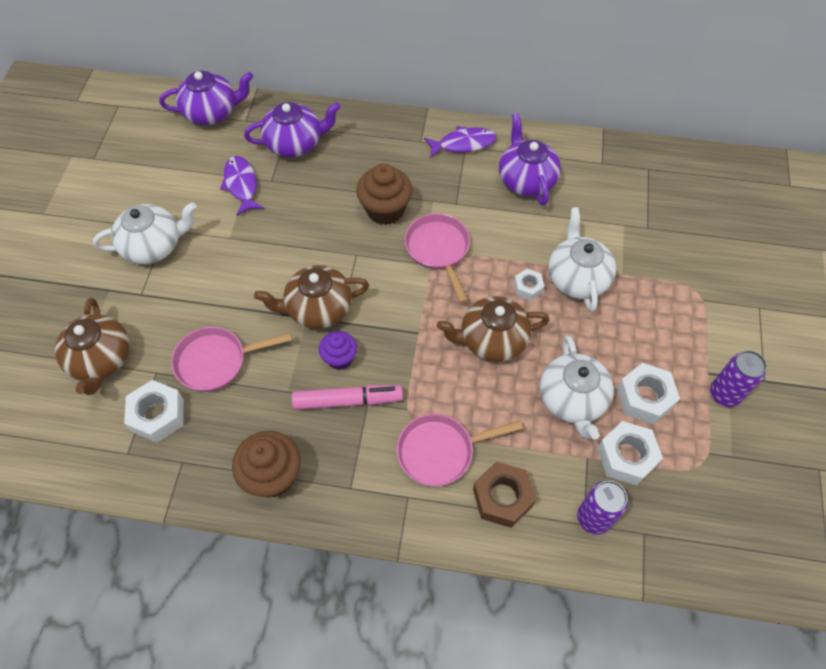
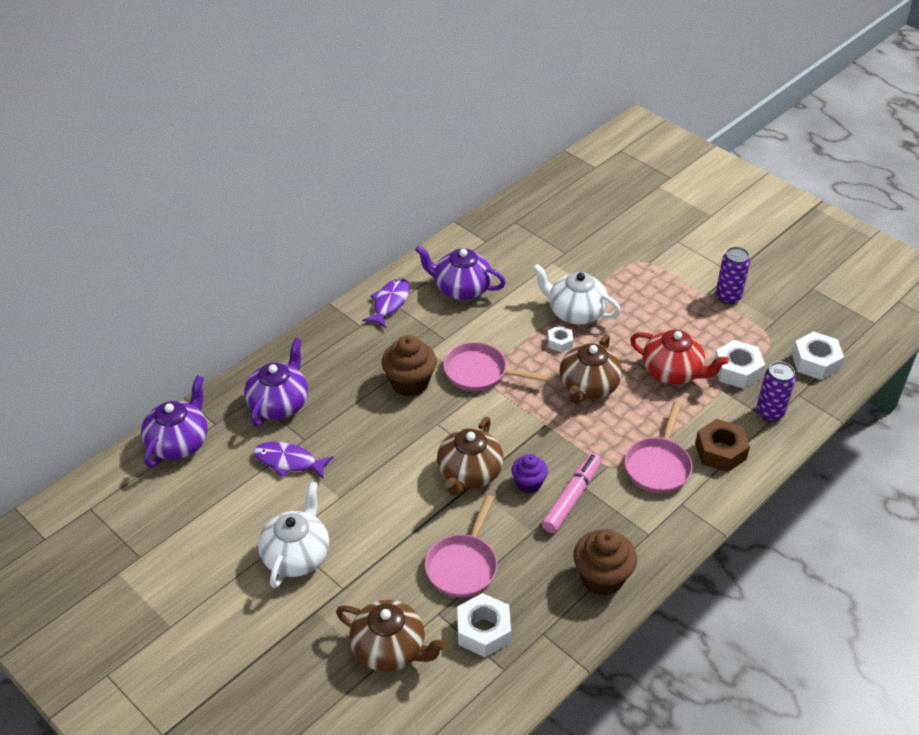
camera: 55 degrees left, 15 degrees down
(572, 400) = (672, 372): white teapot -> red teapot
(644, 398) = (700, 335): white nut -> white nut (815, 362)

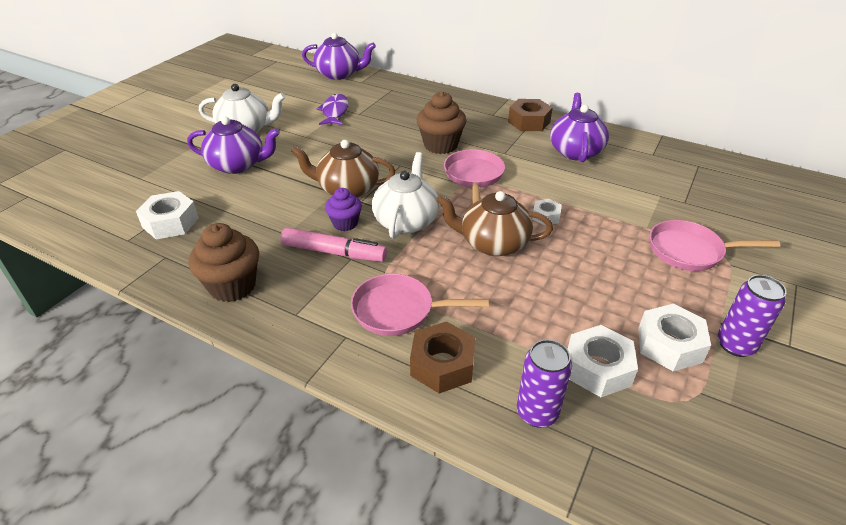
camera: 75 degrees right, 5 degrees down
(279, 403) = (390, 99): purple teapot -> purple teapot (238, 165)
(389, 303) = (529, 122): purple fish -> brown nut
(390, 649) = (156, 181): brown teapot -> none
(463, 565) = (242, 202): pink pan -> pink pan (690, 251)
(575, 312) = (598, 220): white teapot -> white teapot (406, 221)
(672, 372) = (555, 306): red teapot -> none
(815, 362) = (679, 465): white nut -> white nut (669, 345)

